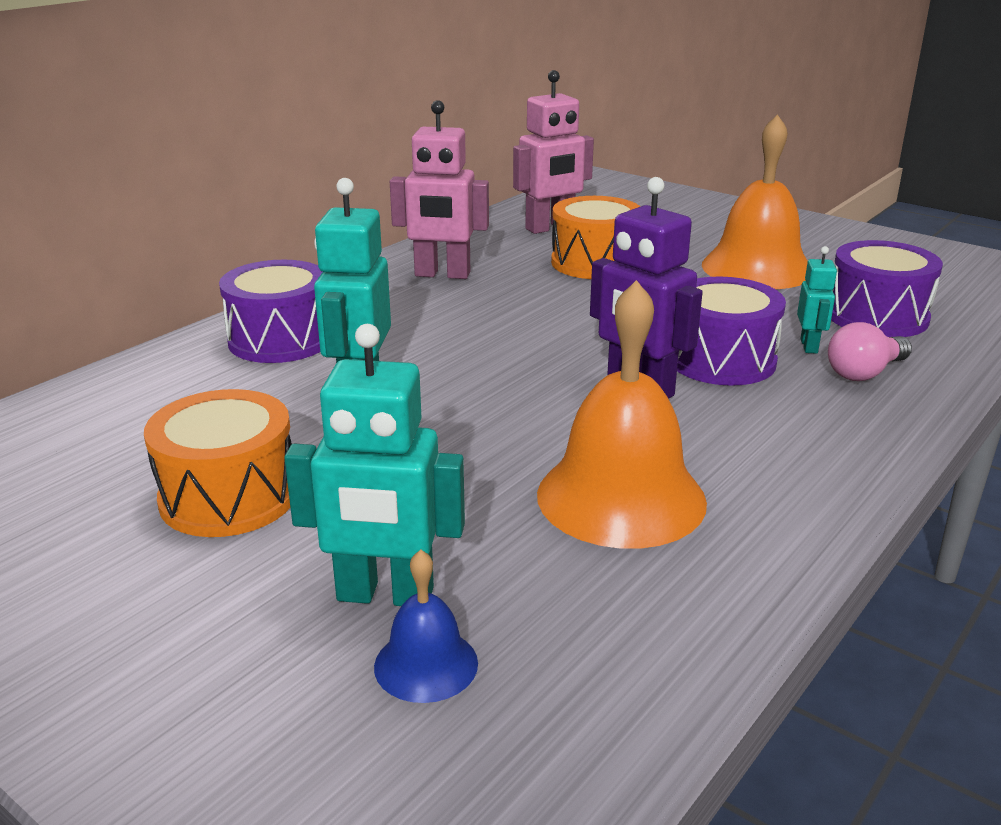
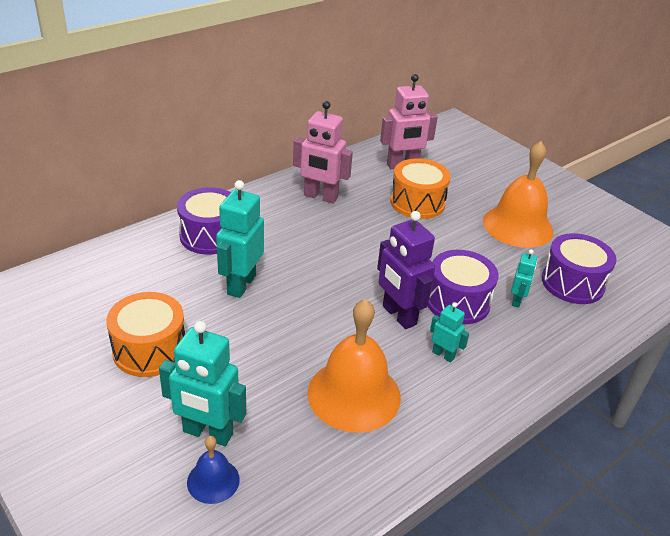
camera: 10 degrees right, 10 degrees up
(738, 424) = (443, 355): none -> turquoise robot
(864, 373) = (539, 329): pink light bulb -> none

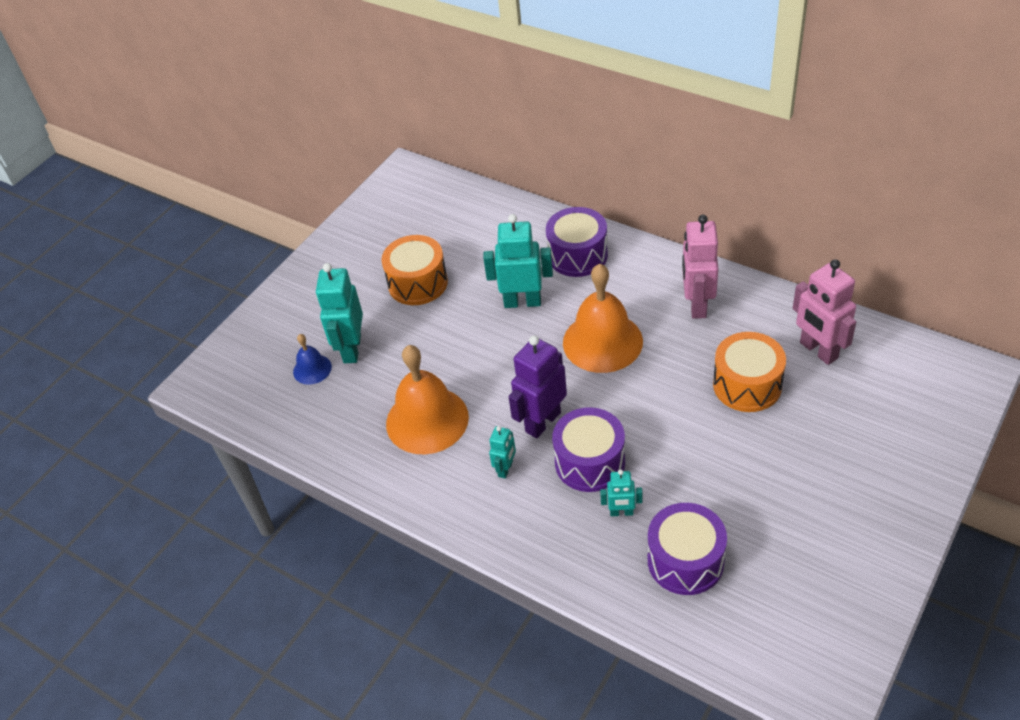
camera: 80 degrees right, 10 degrees up
(518, 226) = (768, 488): orange bell -> orange bell (602, 342)

